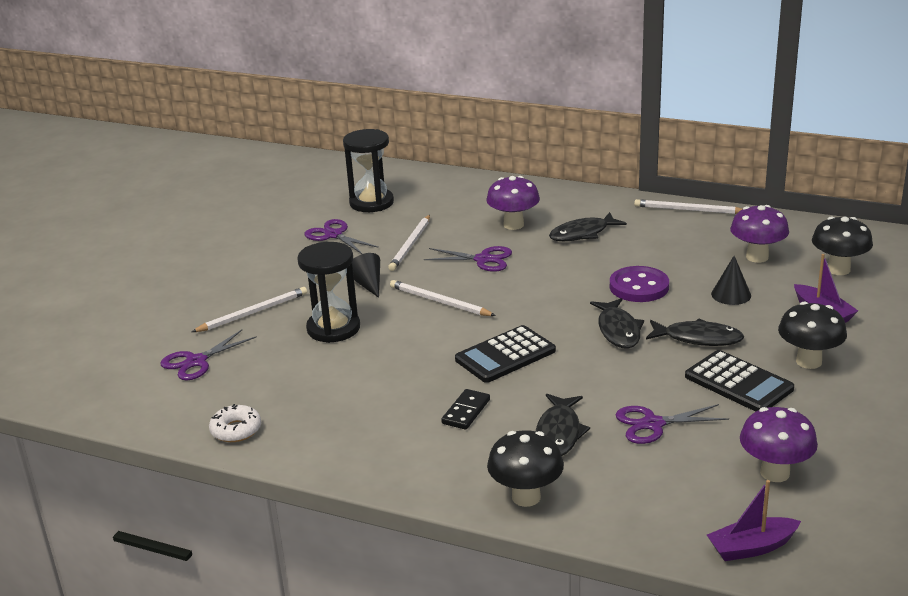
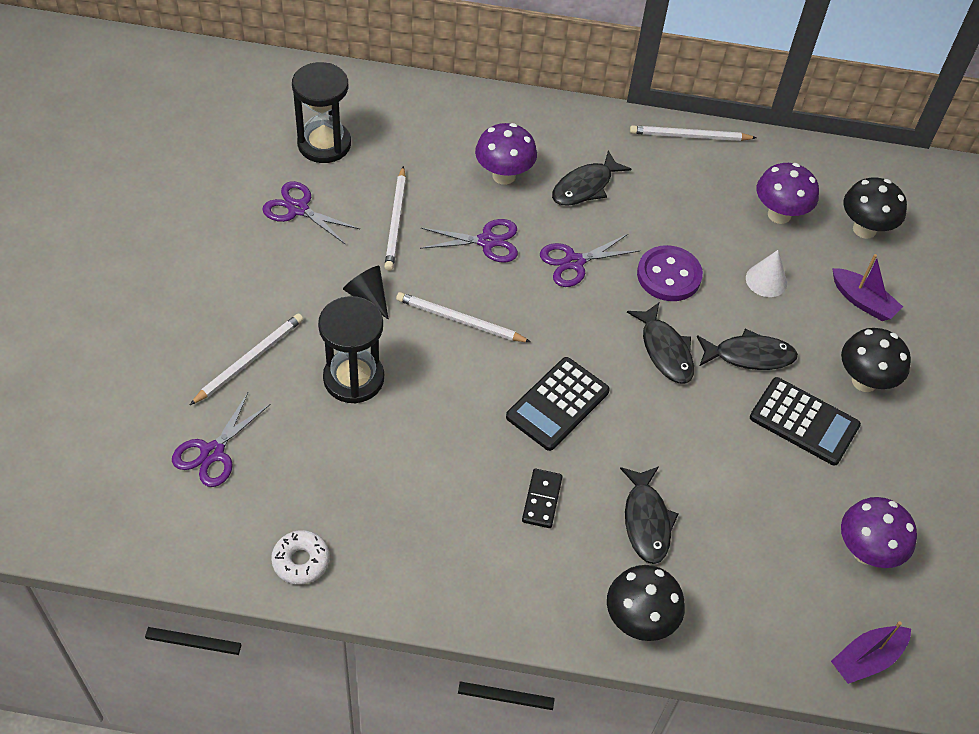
camera: 20 degrees left, 25 degrees up
(653, 424) = (735, 495): purple scissors -> purple scissors (574, 262)
(731, 294) = (766, 280): black cone -> white cone

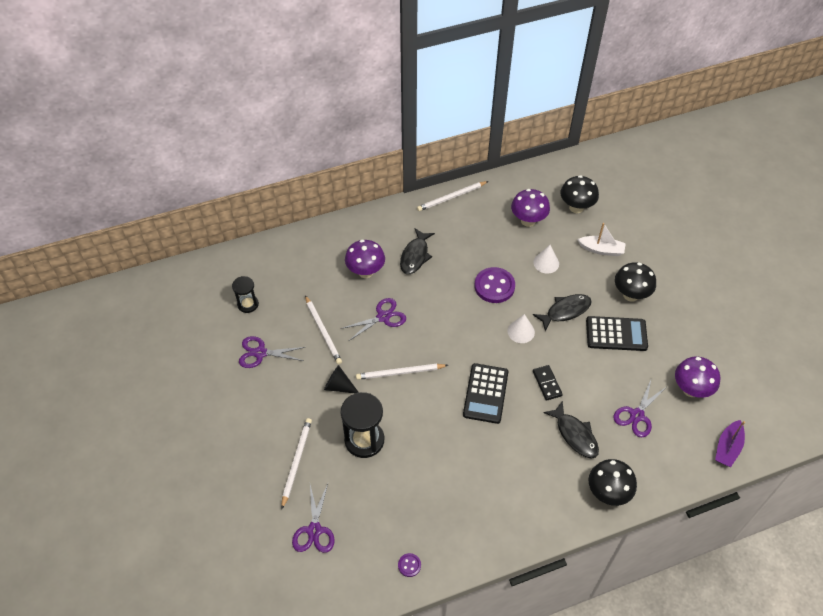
camera: 25 degrees left, 0 degrees up
(301, 561) = (409, 565): white donut -> purple button
(324, 144) = (248, 304): black hourglass -> black hourglass, size x0.59
(542, 500) = (514, 453): black domino -> black domino (547, 383)
(574, 262) = (439, 305): purple scissors -> purple scissors (637, 415)
(665, 350) = (521, 331): black fish -> white cone
(862, 301) = (601, 250): purple boat -> white boat

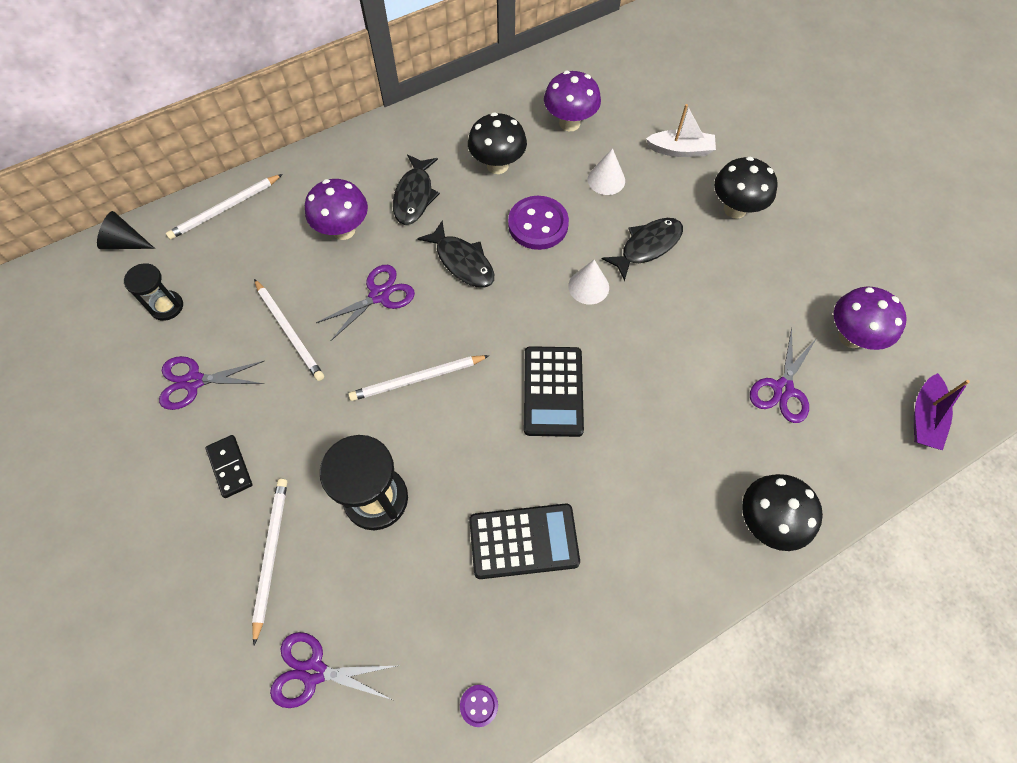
camera: 10 degrees left, 10 degrees up
(314, 530) = (314, 671): purple scissors -> purple scissors turned 105 degrees clockwise
(339, 386) = (324, 416): black cone -> black cone (125, 243)
(451, 197) = (454, 104): white pencil -> white pencil (225, 209)
(547, 383) = (641, 361): black domino -> black domino (230, 467)
(575, 435) = (698, 435): black fish -> black fish (462, 261)
(576, 207) = (633, 95): black mushroom -> black mushroom (497, 165)
(616, 334) = (726, 270): black calculator -> black calculator (524, 541)

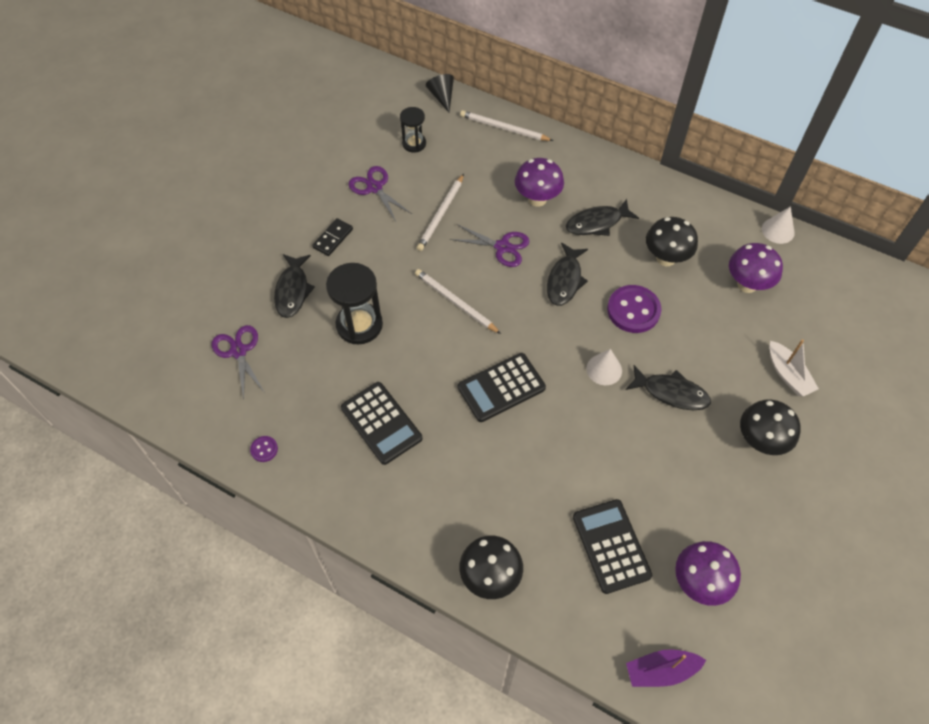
camera: 60 degrees right, 5 degrees down
(271, 555) = (293, 290): white pencil -> black fish
(606, 180) = (712, 335): white cone -> white cone (778, 230)
(782, 389) = (611, 546): purple scissors -> black calculator

